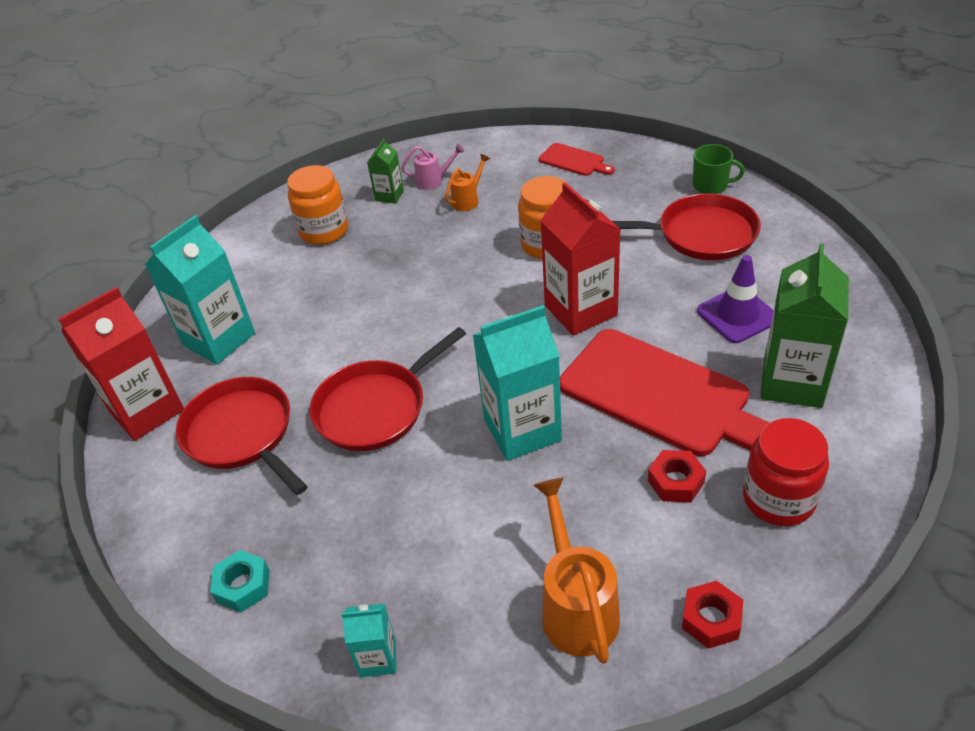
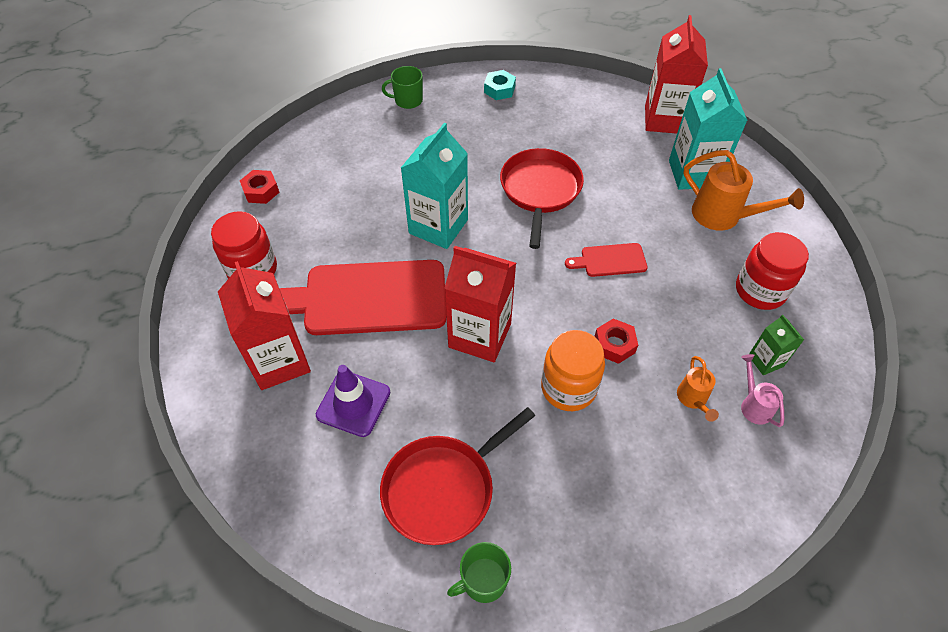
camera: 135 degrees right, 10 degrees up
(241, 434) = (595, 138): red pan -> none
(324, 231) = (760, 291): orange jar -> red jar
(378, 658) = (407, 100): turquoise carton -> green mug
(433, 181) = (754, 405): pink watering can -> pink watering can turned 120 degrees clockwise
(574, 161) = (658, 529): red cutting board -> red cutting board (610, 260)
(576, 607) = (332, 162): orange watering can -> orange watering can (723, 216)
(675, 481) = (321, 247): red nut -> red nut (614, 345)
(792, 382) = (279, 361): green carton -> red carton

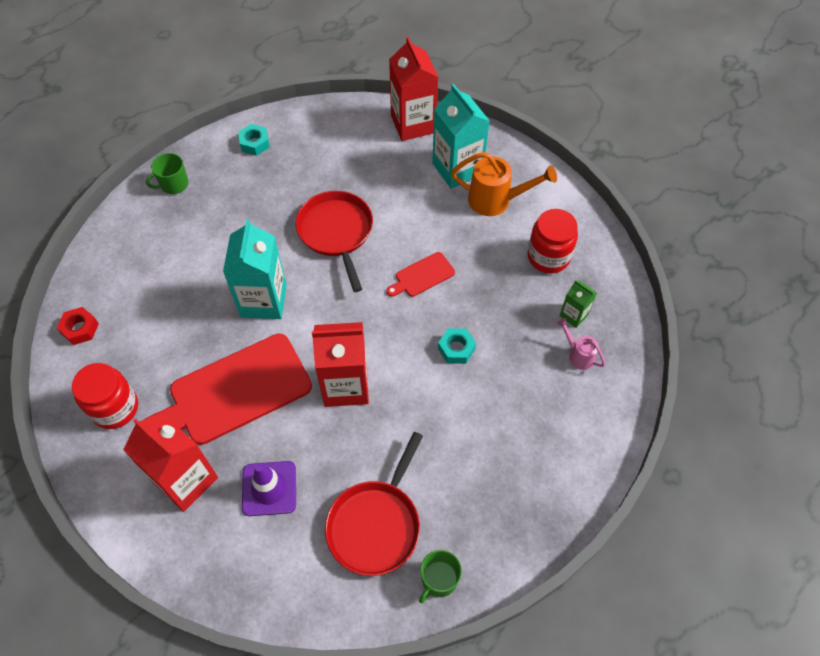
camera: 25 degrees left, 5 degrees up
(568, 388) = (436, 400): orange jar -> none
(614, 345) = (456, 349): red nut -> turquoise nut
(693, 399) = (533, 369): orange watering can -> none

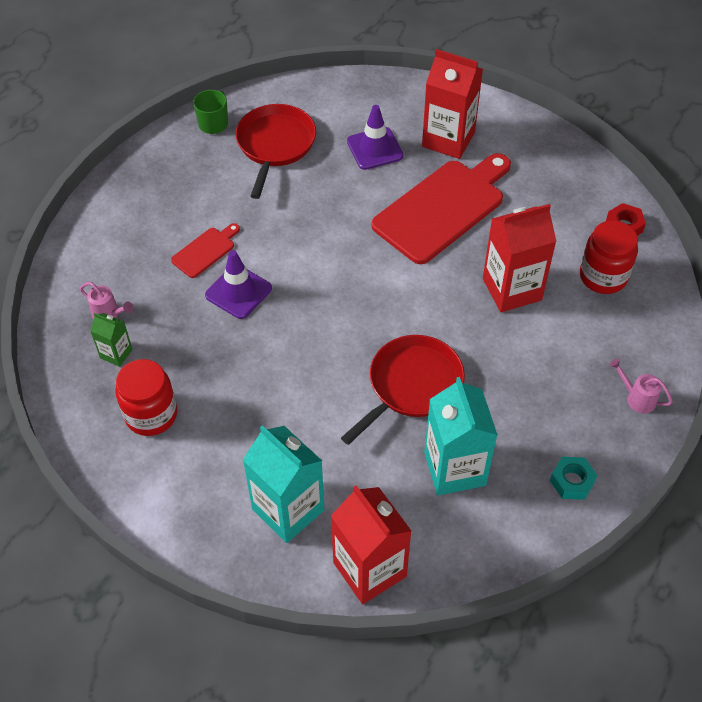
camera: 165 degrees right, 5 degrees down
(115, 408) = (543, 173): red jar -> red jar (603, 276)
(173, 184) = (637, 398): green mug -> pink watering can
(263, 300) = (457, 292): turquoise carton -> turquoise carton (454, 468)
(336, 232) = (412, 385): red pan -> red pan turned 105 degrees counterclockwise
(345, 385) = (339, 236): red carton -> red carton (512, 289)
(422, 276) = (295, 358): red cutting board -> red cutting board (205, 251)
(456, 349) = (238, 292): turquoise nut -> purple traffic cone
(496, 200) = (227, 475): orange watering can -> none

